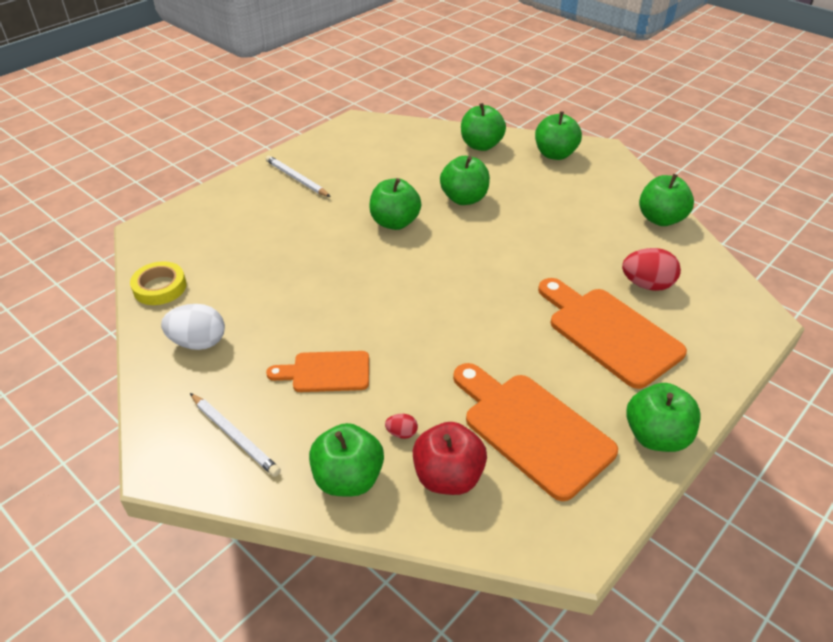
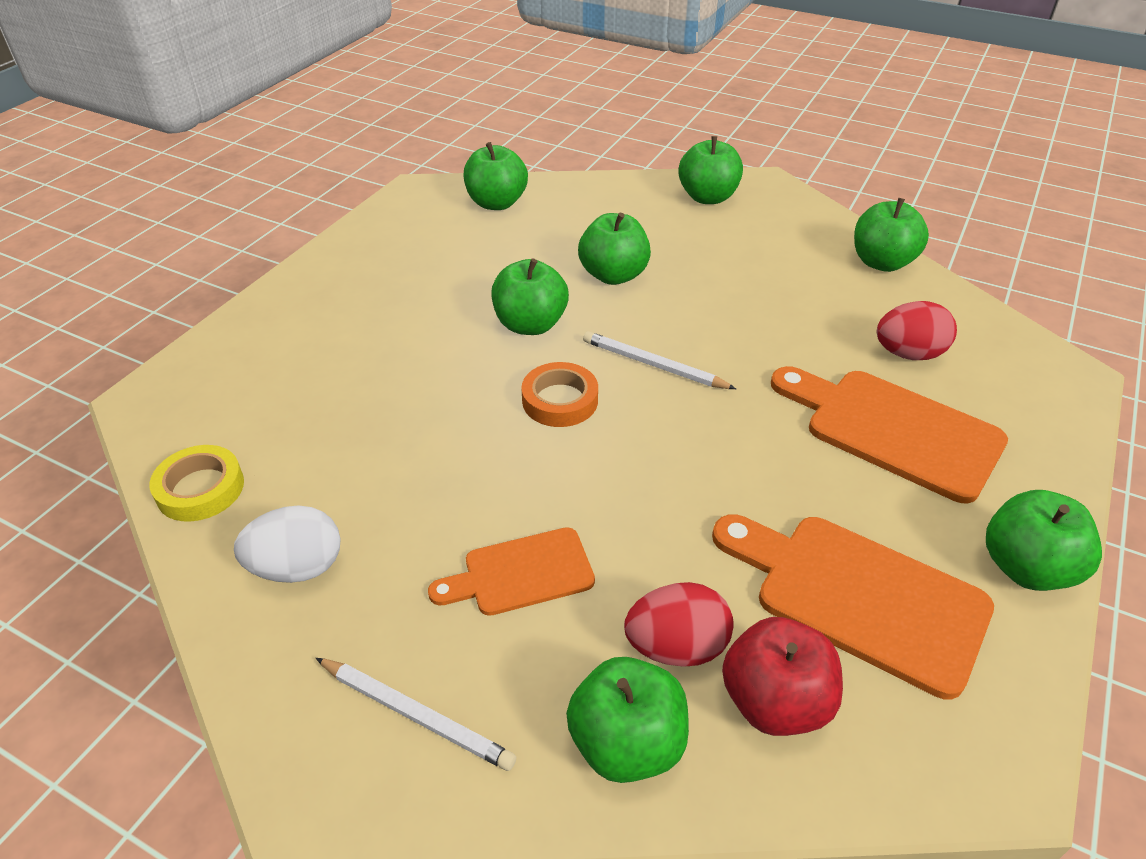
camera: 15 degrees left, 0 degrees up
(296, 179) = (359, 283): white pencil -> white pencil (654, 365)
(393, 274) = (560, 400): none -> orange tape
(401, 433) = (676, 647): red egg -> red egg, size x2.08
(481, 145) = (604, 199): green apple -> green apple (496, 203)

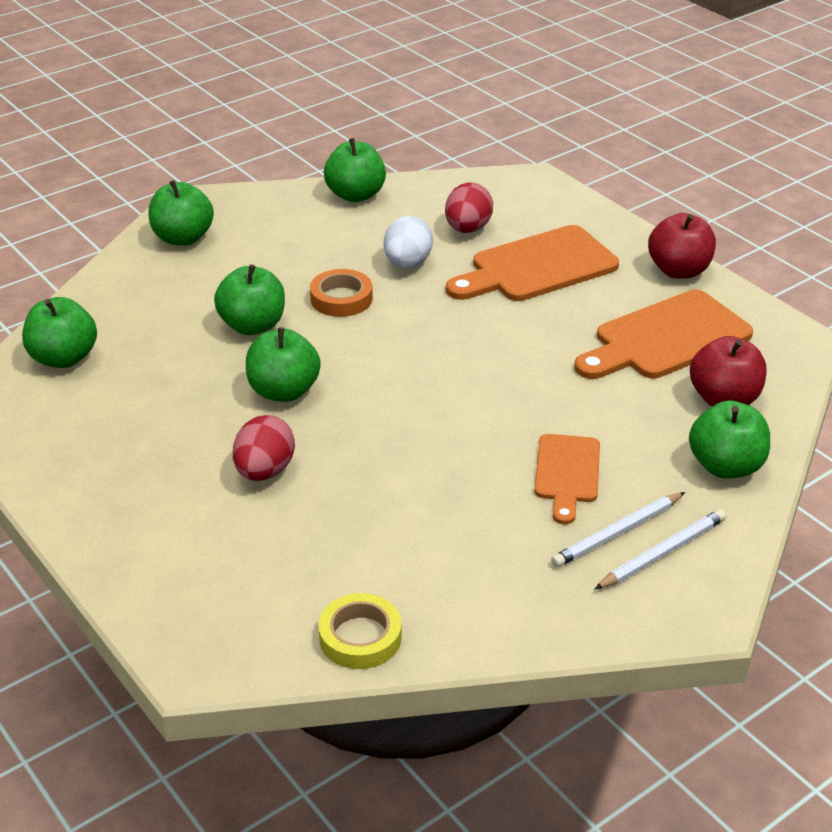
camera: 65 degrees left, 5 degrees down
(297, 567) = (493, 589): white egg -> white egg (407, 264)
(560, 400) = (396, 403): orange tape -> orange tape (341, 298)
(654, 365) = (390, 343): white pencil -> white pencil (617, 532)
(676, 647) = (666, 423): red egg -> red egg (264, 471)
(1026, 568) = (679, 270): green apple -> red apple

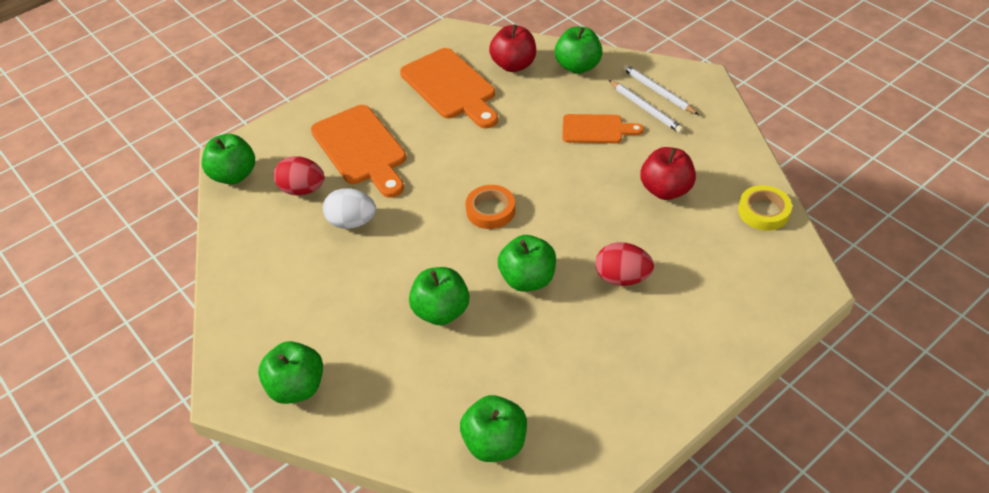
camera: 90 degrees left, 10 degrees up
(341, 298) = (401, 258): orange tape -> orange tape (490, 210)
(355, 195) = (236, 266): green apple -> green apple (234, 175)
(679, 270) = (369, 80): red apple -> red apple (666, 190)

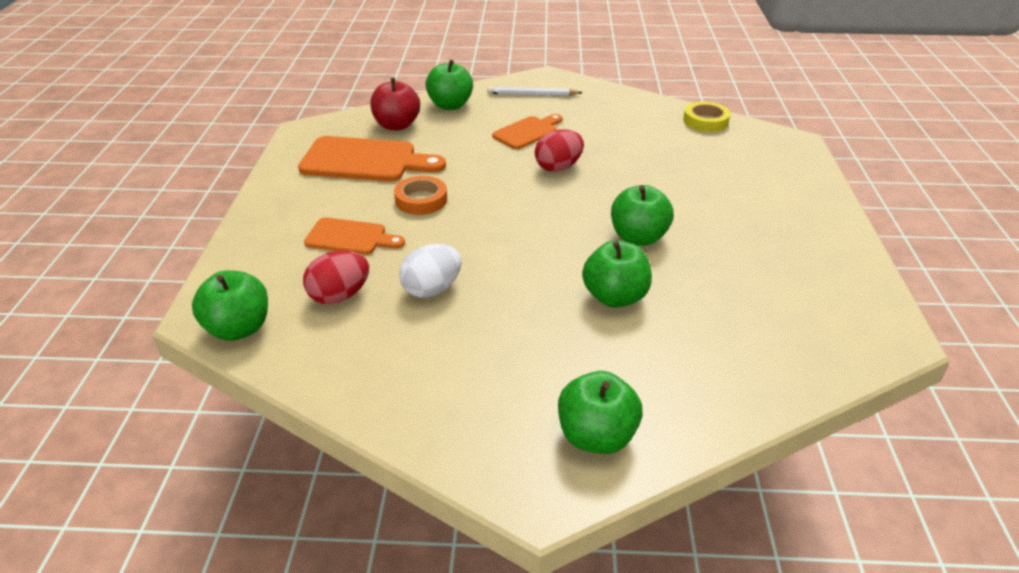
camera: 50 degrees left, 10 degrees down
(361, 149) = (350, 237): orange cutting board -> orange cutting board, size x0.60
(490, 210) = (536, 215): orange tape -> orange tape (421, 200)
(495, 443) = (801, 346): green apple -> none
(622, 278) = (694, 199): red egg -> red egg (558, 167)
(645, 108) = (540, 106): white pencil -> none
(666, 190) = (632, 140): red apple -> none

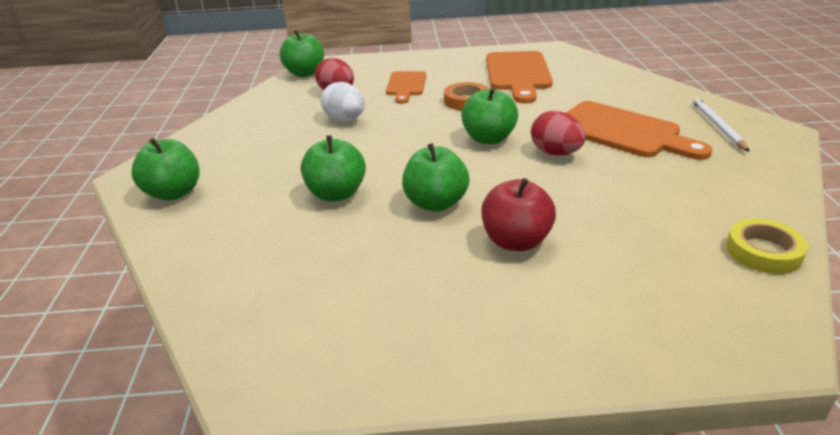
camera: 85 degrees right, 5 degrees down
(397, 125) = (587, 76): red apple -> red apple (516, 241)
(450, 105) = (648, 91): green apple -> green apple (488, 139)
(527, 132) = (622, 132): orange cutting board -> orange cutting board, size x1.68

